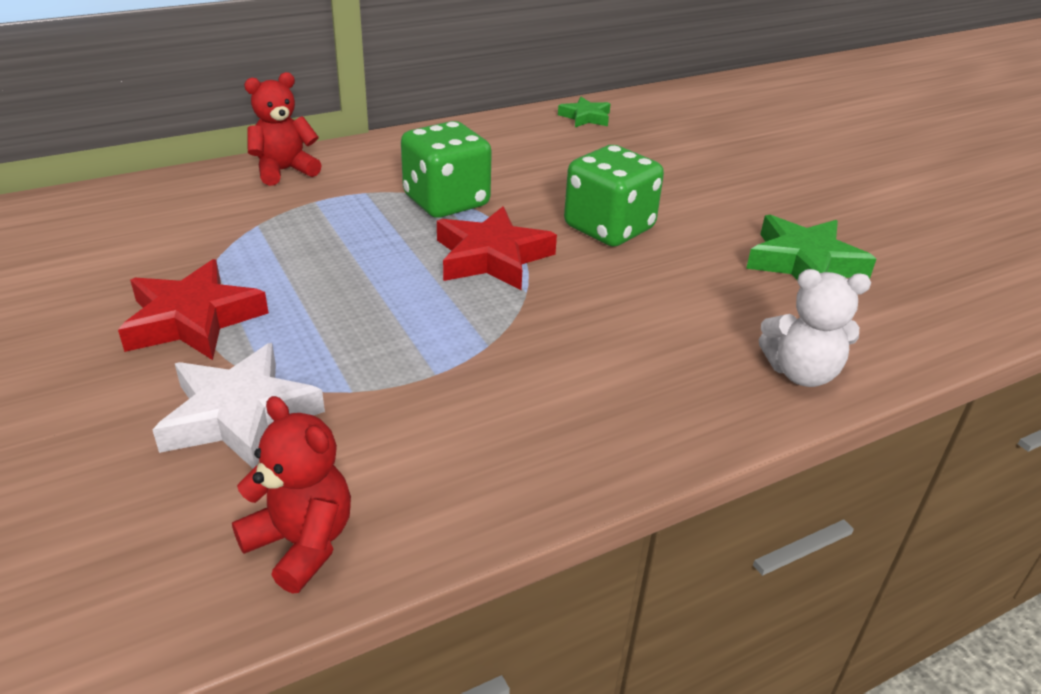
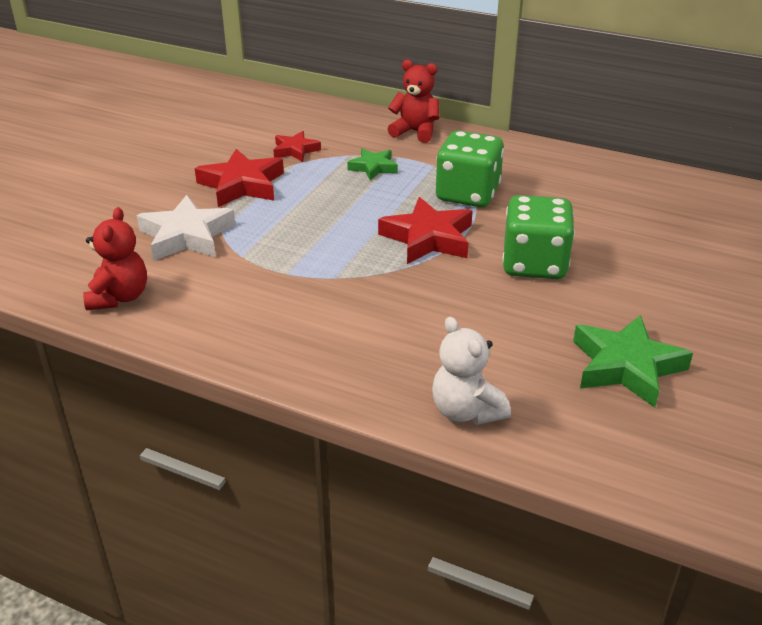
camera: 55 degrees right, 0 degrees up
(184, 250) = (295, 150): none -> red star
(585, 117) = (684, 189): green star -> green star (373, 167)

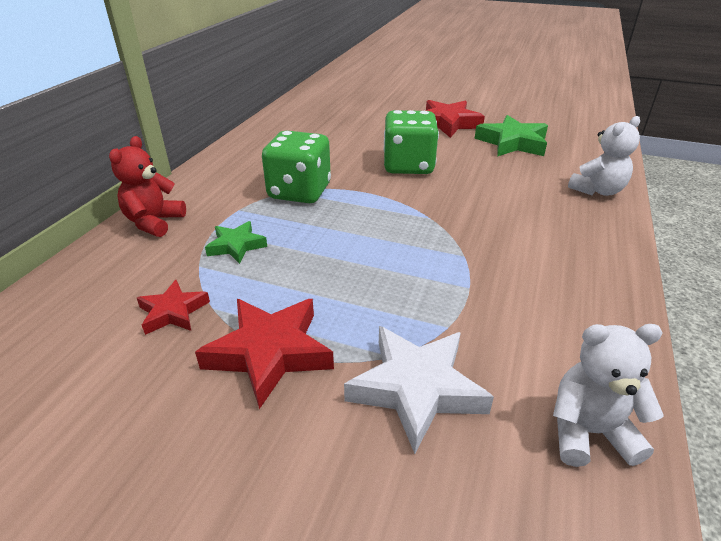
camera: 95 degrees left, 0 degrees up
(119, 297) = (589, 432): red teddy bear -> white teddy bear
(428, 238) = (381, 209): red star -> red star (447, 123)

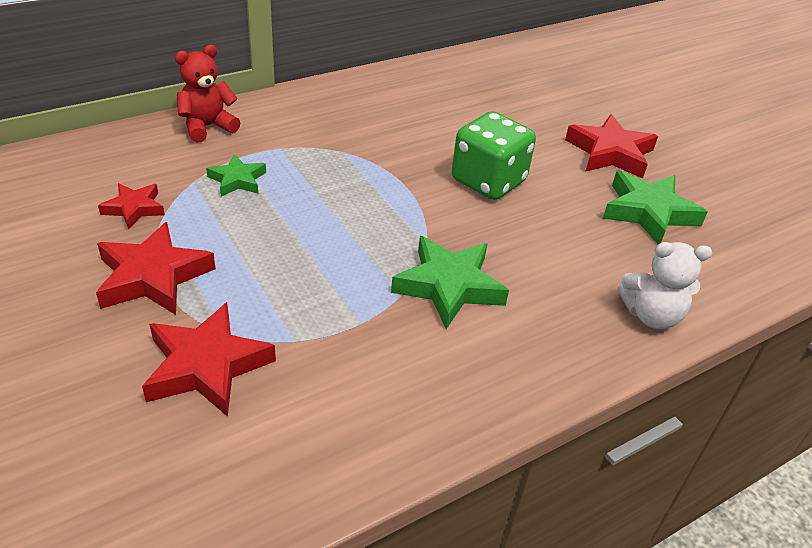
camera: 35 degrees right, 5 degrees up
(299, 192) = (350, 156): green dice -> none
(416, 389) = (206, 366): white star -> red star
(482, 234) = (449, 286): none -> green star
(589, 432) = (274, 479): white teddy bear -> none

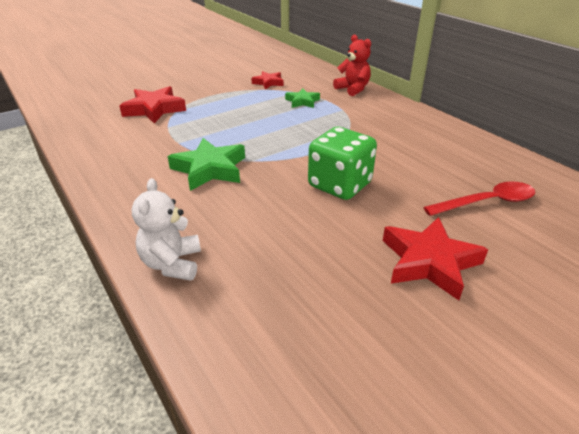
camera: 90 degrees right, 5 degrees down
(153, 276) = (216, 92): red star -> none
(516, 102) = (486, 202): none -> red spoon
(648, 212) = (326, 280): green star -> none

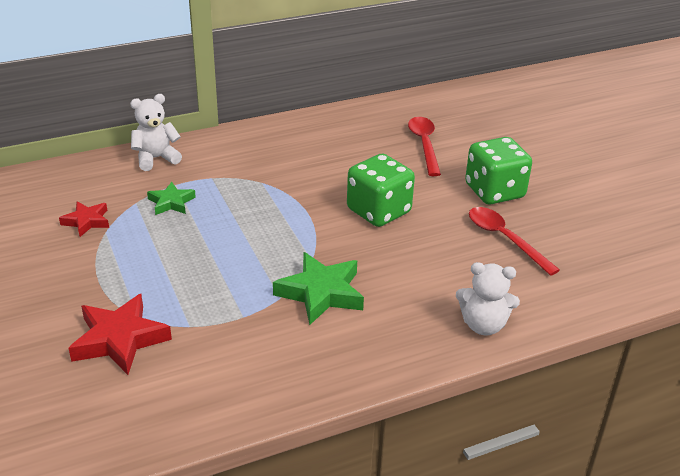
camera: 80 degrees left, 0 degrees up
(331, 275) = (505, 239): none -> red spoon
(353, 89) = (156, 158): red teddy bear -> white teddy bear
(429, 262) = (494, 191): red star -> green dice

